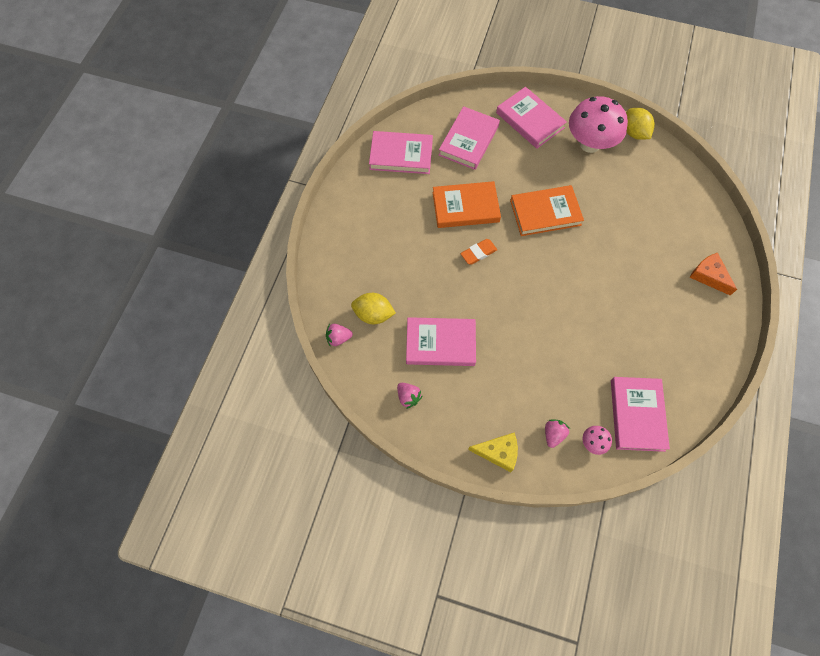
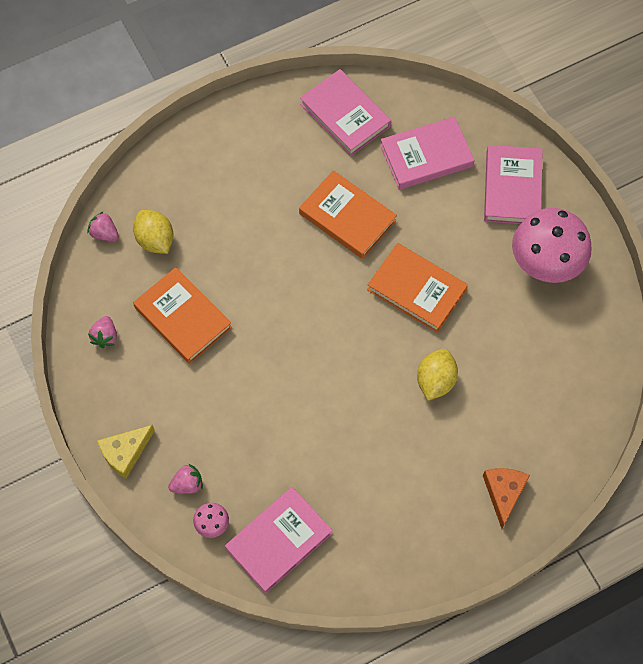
camera: 45 degrees right, 0 degrees up
(440, 343) = (183, 317): pink book -> orange book
(478, 253) = (309, 270): orange eraser -> none
(498, 452) = (125, 452): yellow cheese -> yellow cheese turned 90 degrees clockwise
(634, 133) = (606, 292): yellow lemon -> yellow lemon (435, 380)

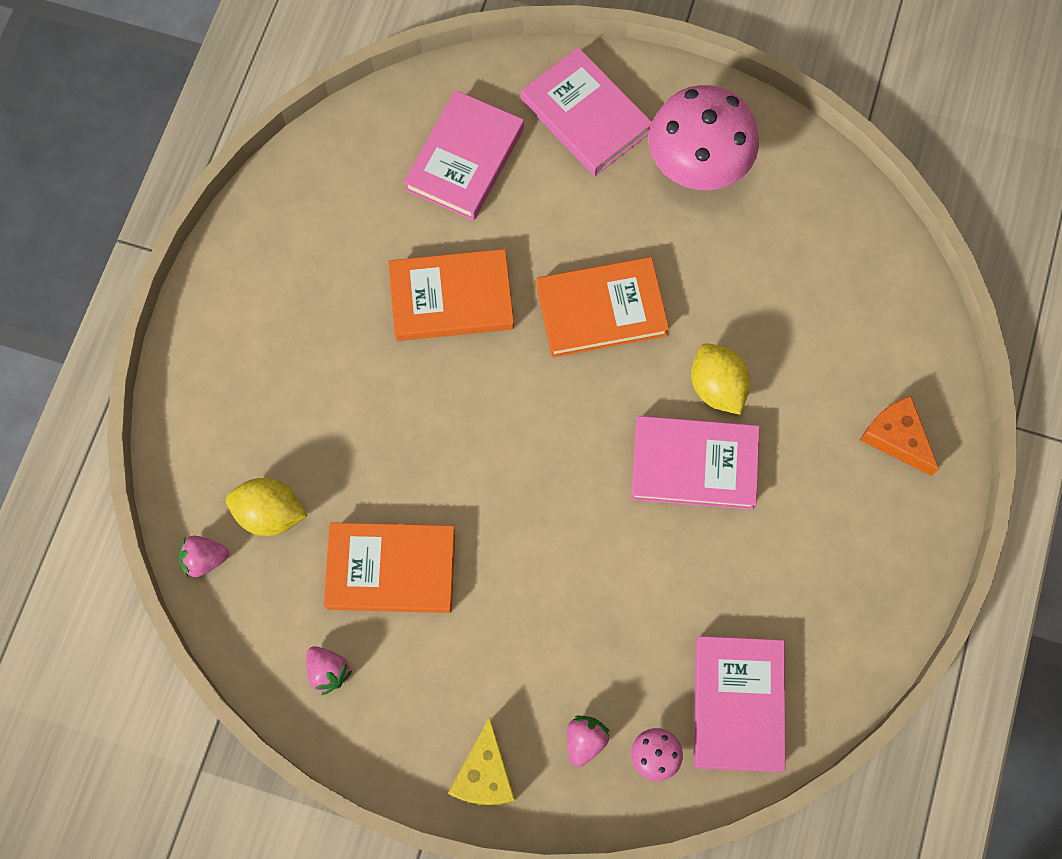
camera: 45 degrees left, 5 degrees up
(345, 115) = (333, 190): pink book -> pink book (694, 465)

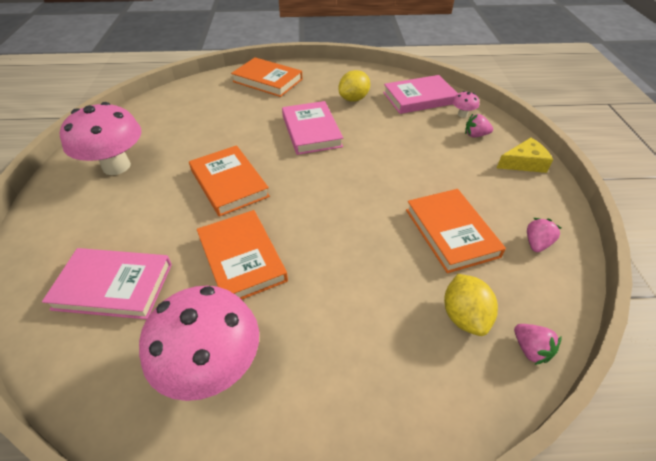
camera: 110 degrees left, 25 degrees down
(323, 244) = (213, 366): none -> pink mushroom
(586, 115) = (73, 225): pink book -> none
(717, 387) = (263, 132): yellow lemon -> yellow lemon (353, 99)
(896, 437) = (267, 80): orange cheese -> orange book

